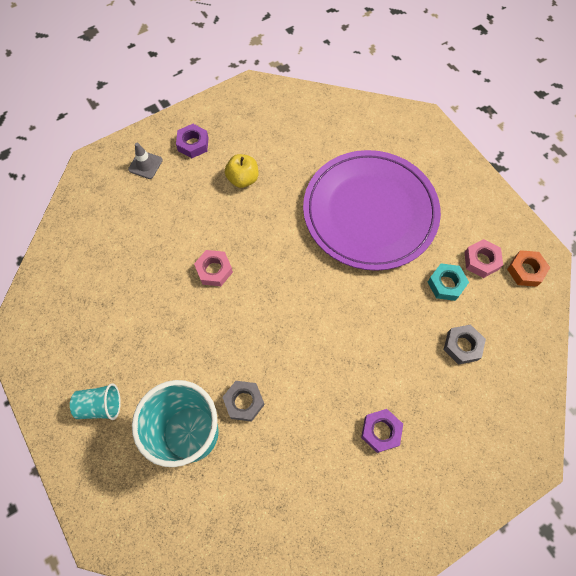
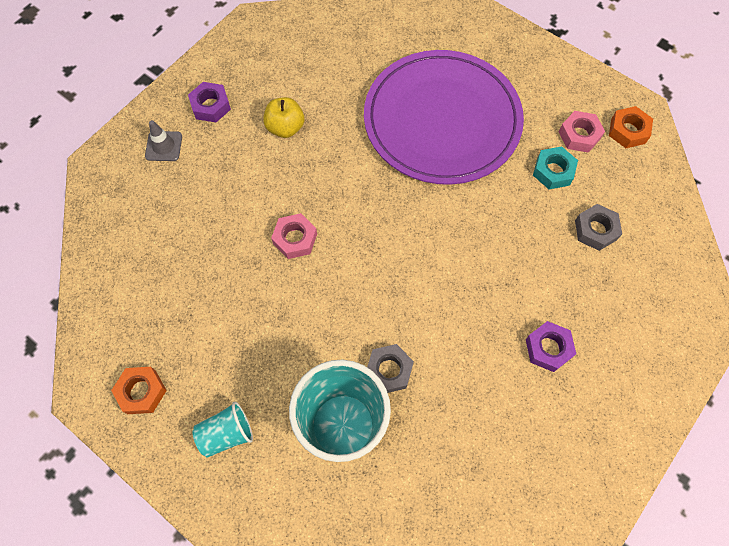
camera: 20 degrees left, 0 degrees up
(52, 350) = (141, 392): none -> orange nut

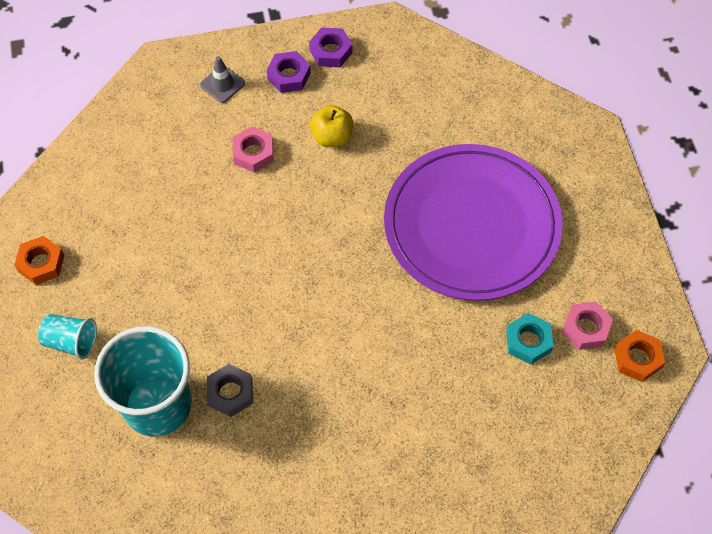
camera: 40 degrees right, 5 degrees down
(295, 239) = (255, 234): pink nut -> pink nut (253, 153)
(548, 348) = (374, 480): purple nut -> purple nut (331, 51)
(595, 230) = (515, 419): grey nut -> none

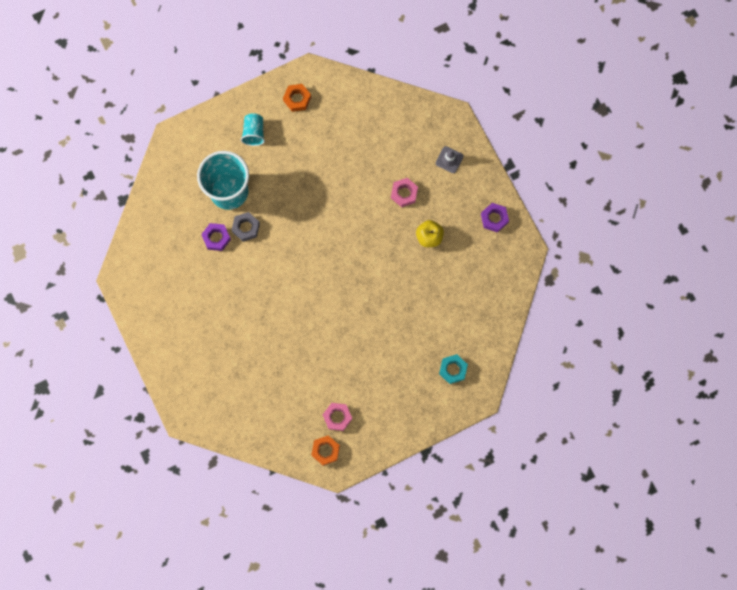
camera: 75 degrees right, 15 degrees up
(289, 76) = (467, 198): purple nut -> purple nut (216, 238)
(471, 225) = (389, 336): purple plate -> none
(528, 341) = (320, 385): turquoise nut -> turquoise nut (453, 369)

